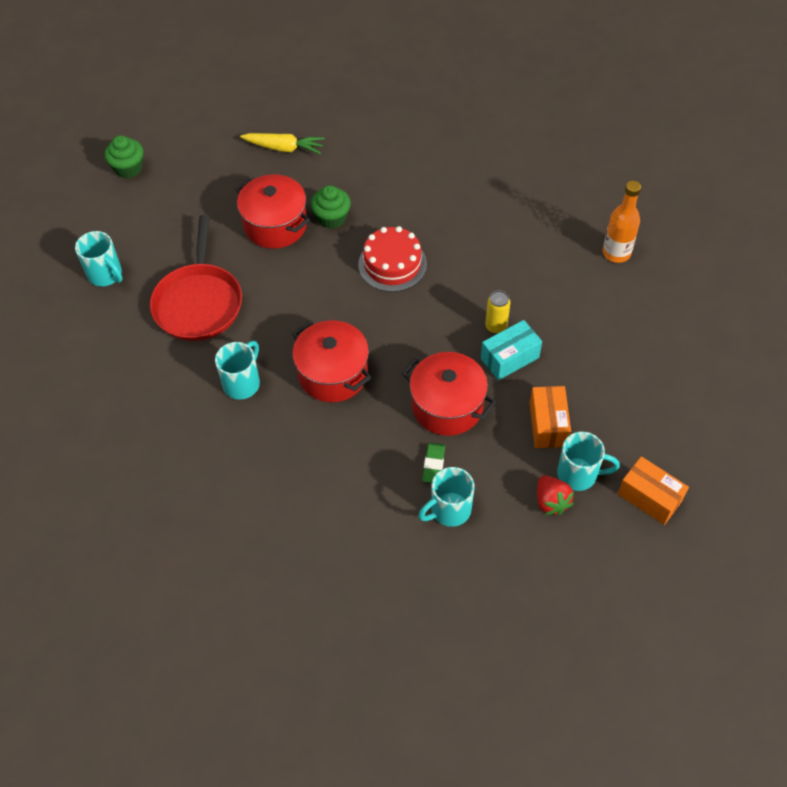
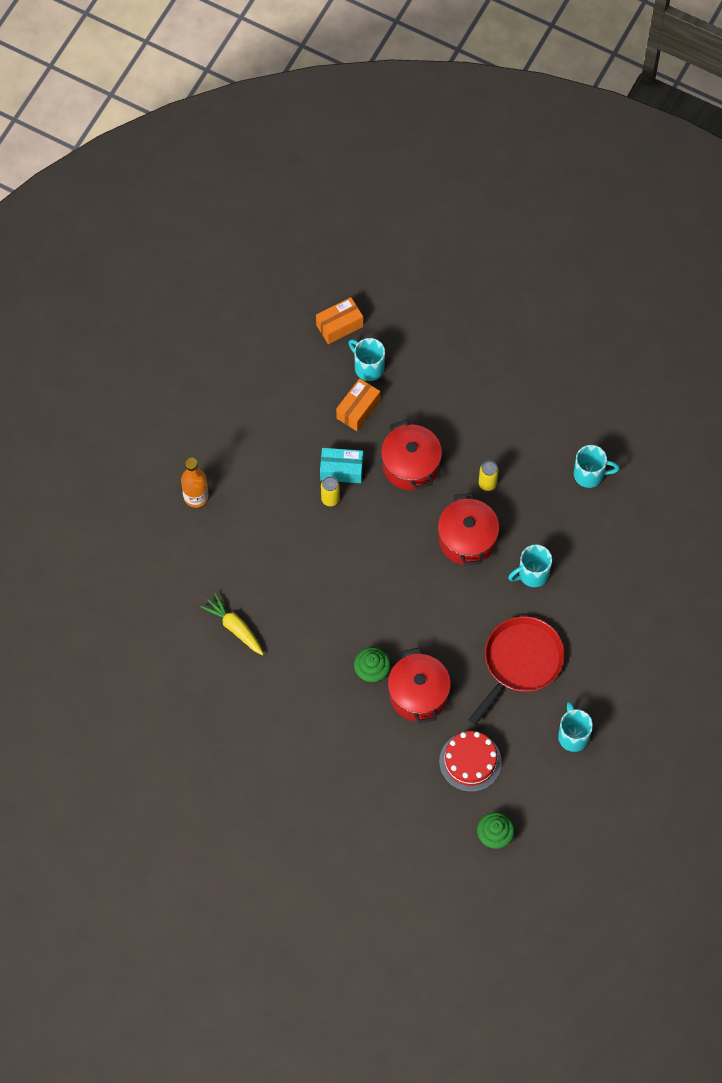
camera: 145 degrees left, 10 degrees up
(284, 148) = (358, 768): yellow carrot -> yellow carrot (235, 627)
(354, 439) = (487, 483): none -> yellow can
(392, 264) = (359, 598): red cake -> red cake (470, 762)
(433, 464) = (451, 433): green eraser -> none
(449, 510) = (465, 399): turquoise mug -> turquoise mug (590, 474)
(551, 502) = (399, 363): red strawberry -> none
(649, 497) = (339, 326): orange box -> orange box turned 75 degrees clockwise

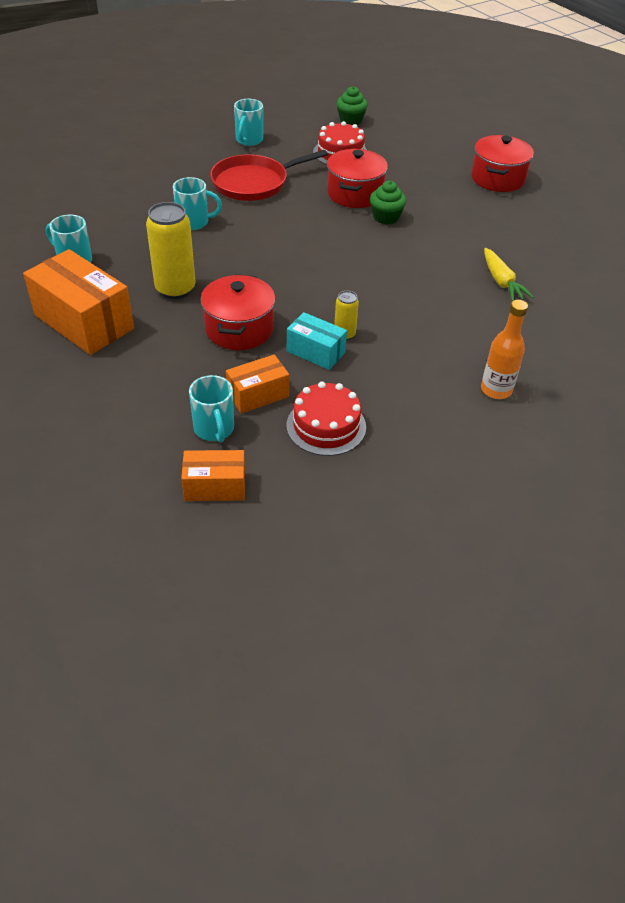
camera: 155 degrees left, 20 degrees down
(297, 406) = (326, 426): none -> red cake
(467, 539) = (231, 261): red pot -> red pot (497, 179)
(487, 483) = (175, 289): yellow can -> yellow can, size x1.93
(527, 415) = (84, 322): none -> orange box

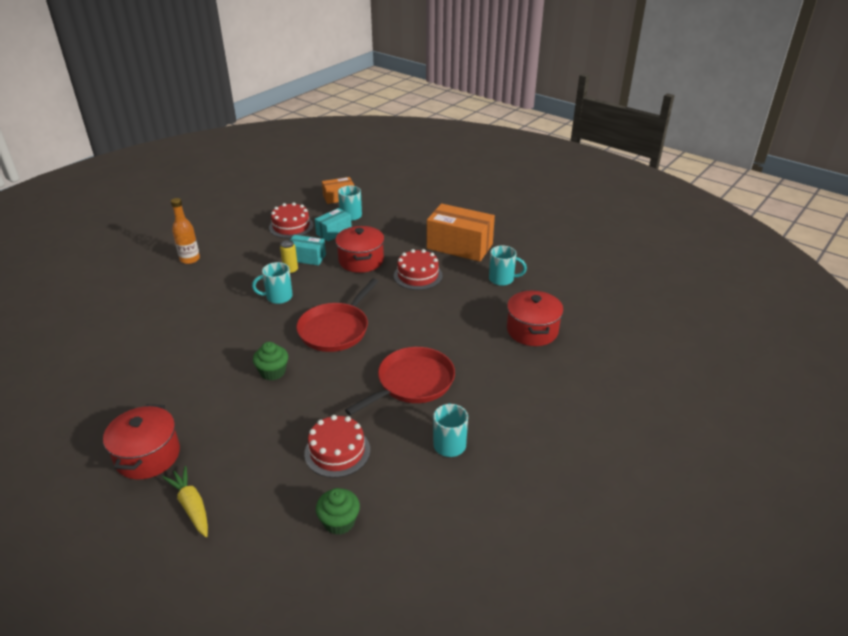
camera: 165 degrees right, 10 degrees down
(175, 289) = (418, 275): yellow can -> red cake
(194, 222) = (439, 328): turquoise mug -> turquoise mug (278, 297)
(258, 395) = (334, 232): orange box -> turquoise box
(309, 244) = (336, 329): none -> red pan
(355, 194) = (308, 393): red pot -> red pot (532, 330)
(501, 282) = (171, 331): yellow carrot -> yellow carrot (191, 506)

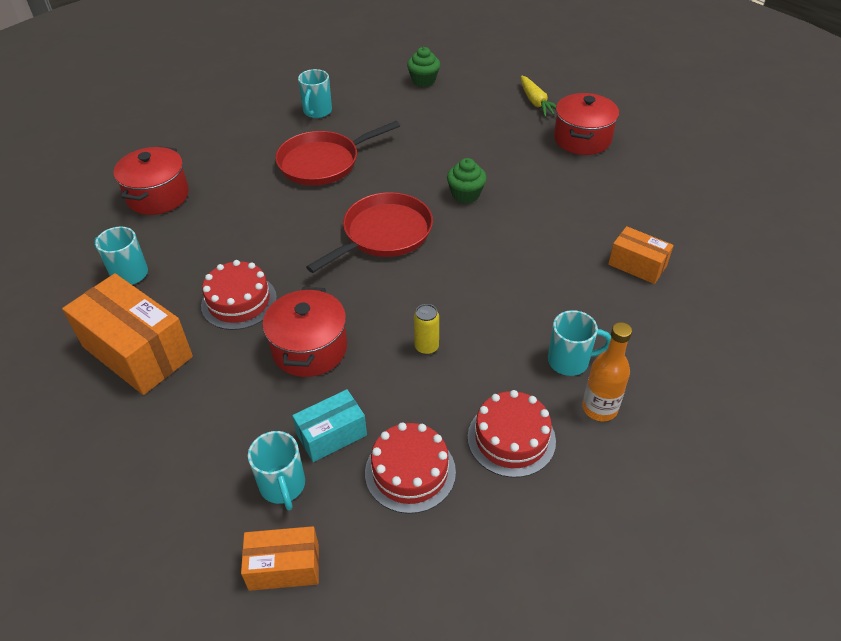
camera: 165 degrees left, 10 degrees up
(138, 336) = (637, 265): none -> orange box
(278, 297) = (451, 297): turquoise mug -> turquoise mug (570, 361)
(307, 258) = (395, 372): turquoise box -> none
(337, 451) = (414, 120): red cake -> red cake (511, 438)

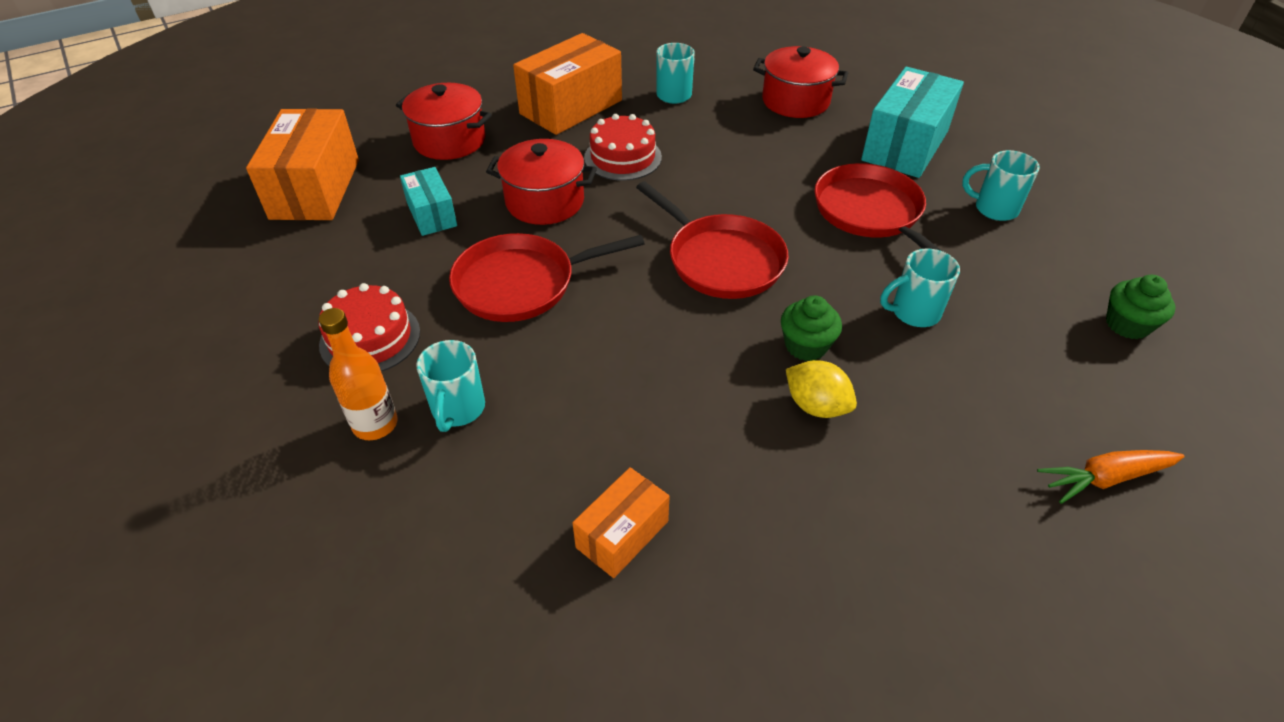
camera: 95 degrees right, 0 degrees up
(236, 142) = (905, 146): none -> turquoise box
(283, 486) = (390, 187): turquoise mug -> turquoise mug (913, 312)
(284, 567) = (316, 189): orange box -> orange box, size x1.81
(410, 472) = (367, 261): red cake -> none
(426, 347) = (521, 284): yellow can -> red pan
(516, 191) = (816, 406): none -> yellow lemon
(536, 102) = (1105, 478): yellow carrot -> orange carrot
(582, 139) = (988, 532): red pot -> red pot (449, 140)

